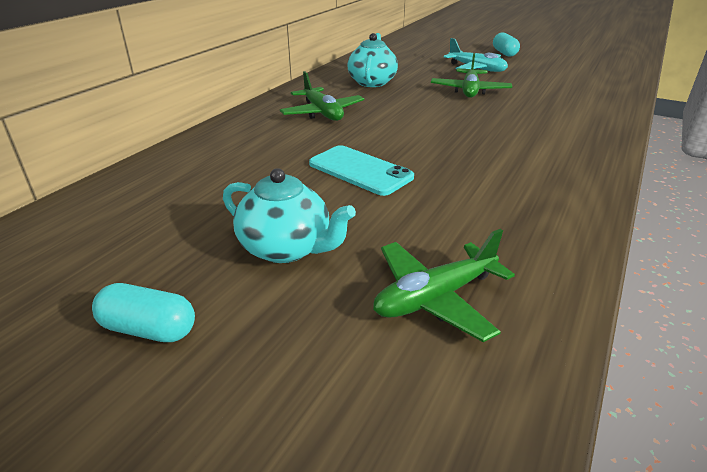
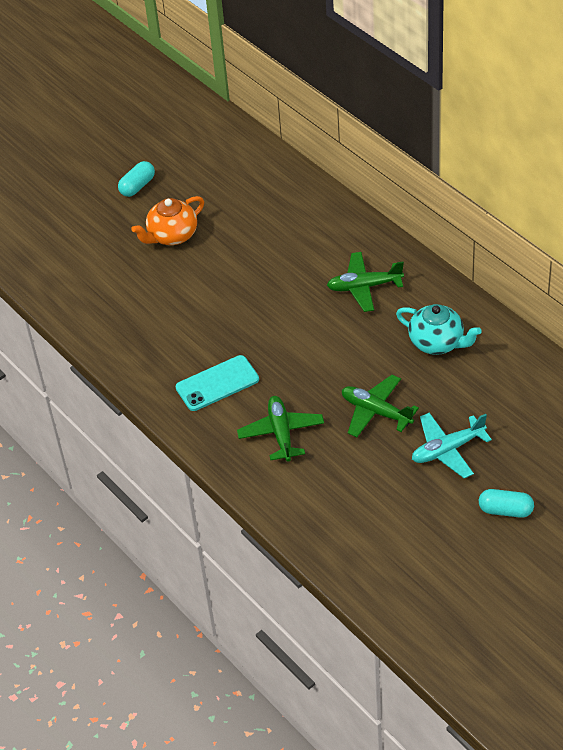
camera: 115 degrees right, 15 degrees up
(287, 248) = (172, 235): turquoise teapot -> orange teapot
(360, 170) = (244, 285): turquoise phone -> turquoise phone (217, 383)
(435, 298) = (102, 280): green plane -> green plane (281, 433)

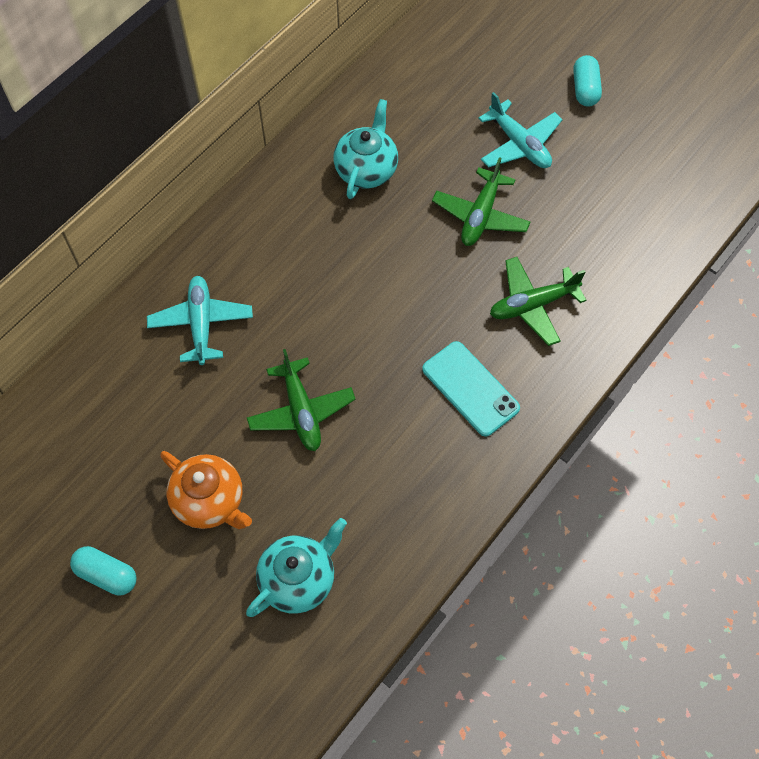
camera: 105 degrees left, 15 degrees up
(103, 276) = (298, 579): none -> turquoise teapot
(312, 236) = (201, 324): none -> turquoise plane
(364, 287) = (286, 253): green plane -> green plane (301, 411)

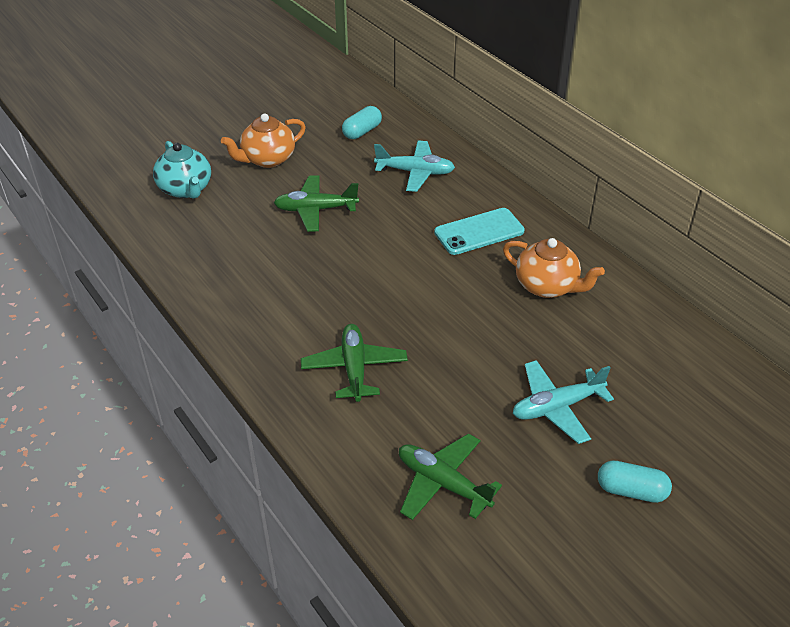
camera: 105 degrees right, 20 degrees down
(107, 575) = (242, 114): turquoise capsule -> turquoise capsule (362, 131)
(366, 169) = (547, 286): turquoise teapot -> orange teapot
(470, 388) = (288, 306): turquoise phone -> turquoise phone (479, 232)
(480, 215) = (471, 354): green plane -> green plane (443, 483)

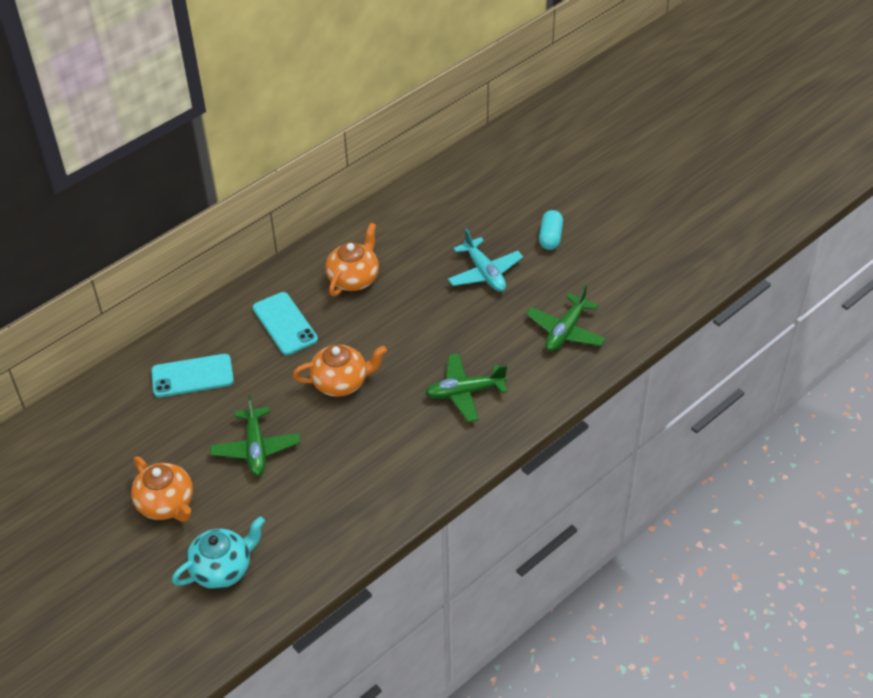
camera: 95 degrees left, 5 degrees up
(362, 131) = (116, 427): turquoise capsule -> none
(389, 269) = (341, 382): none -> orange teapot
(415, 172) = (192, 376): turquoise plane -> turquoise phone

